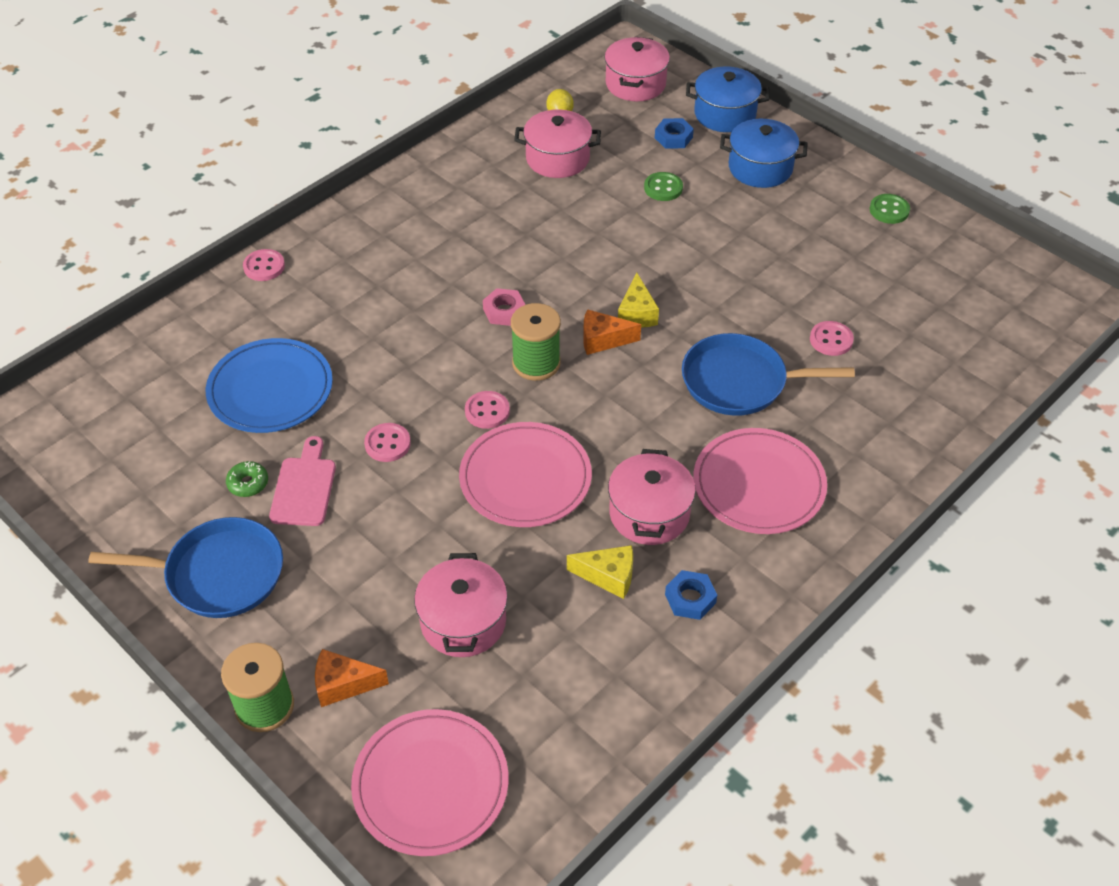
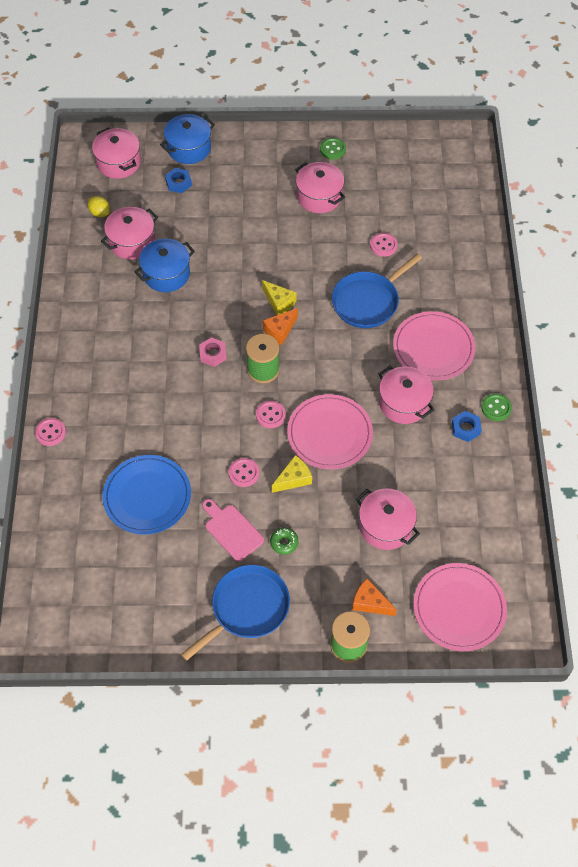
camera: 45 degrees left, 10 degrees up
(248, 483) = (201, 553): green donut -> green donut (284, 543)
(343, 684) = (370, 603): orange cheese -> orange cheese turned 75 degrees clockwise
(608, 576) = (421, 448): yellow cheese -> yellow cheese (293, 479)
(663, 188) = (209, 219): green button -> green button (496, 408)
(760, 168) = (244, 170): blue pot -> blue pot (166, 274)
(814, 244) = (319, 196): none -> pink pot

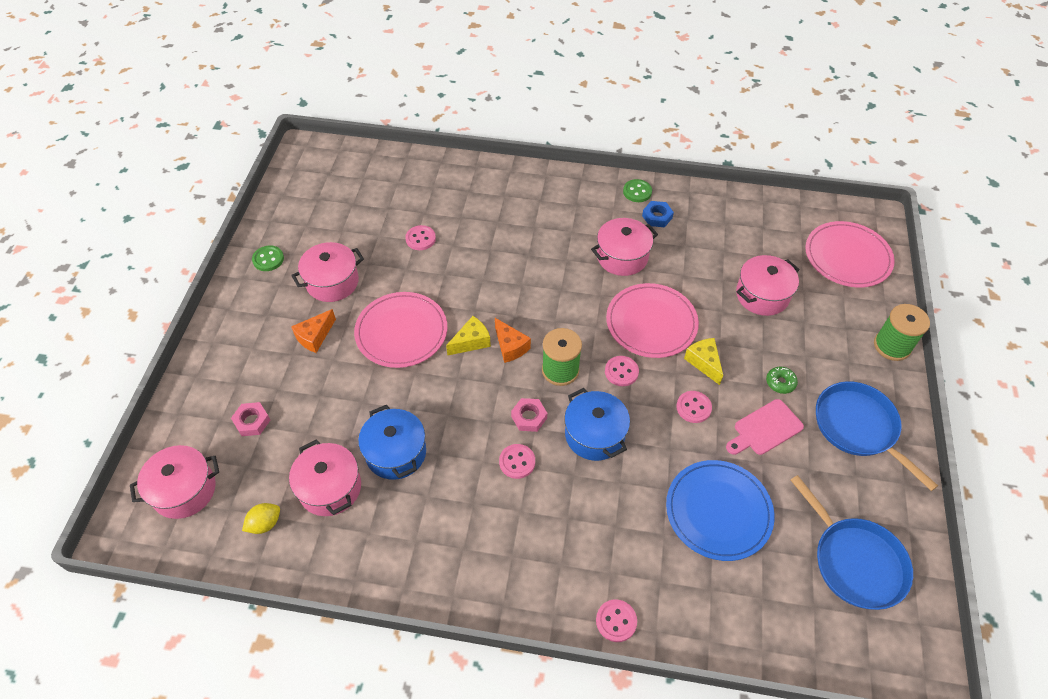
camera: 80 degrees left, 5 degrees down
(171, 352) = (517, 462): none -> pink button
(178, 183) = (252, 421): blue nut -> pink nut
(189, 148) = (198, 402): blue pot -> blue pot (594, 435)
(368, 301) = (490, 264): blue pan -> blue pan (855, 562)
(370, 603) = (845, 321): orange cheese -> orange cheese (315, 337)
(433, 348) = (560, 223): pink plate -> pink plate (401, 332)

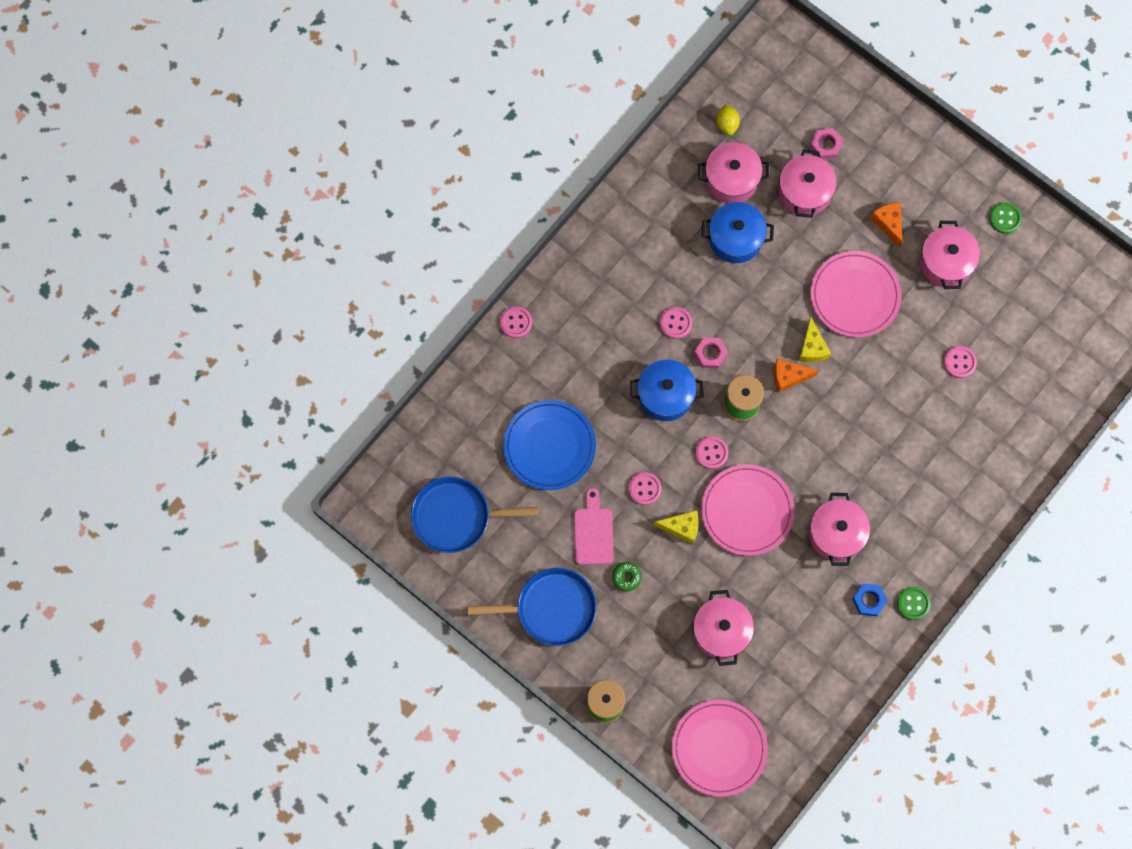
camera: 120 degrees right, 20 degrees up
(184, 490) = (788, 79): pink pot -> pink pot (804, 192)

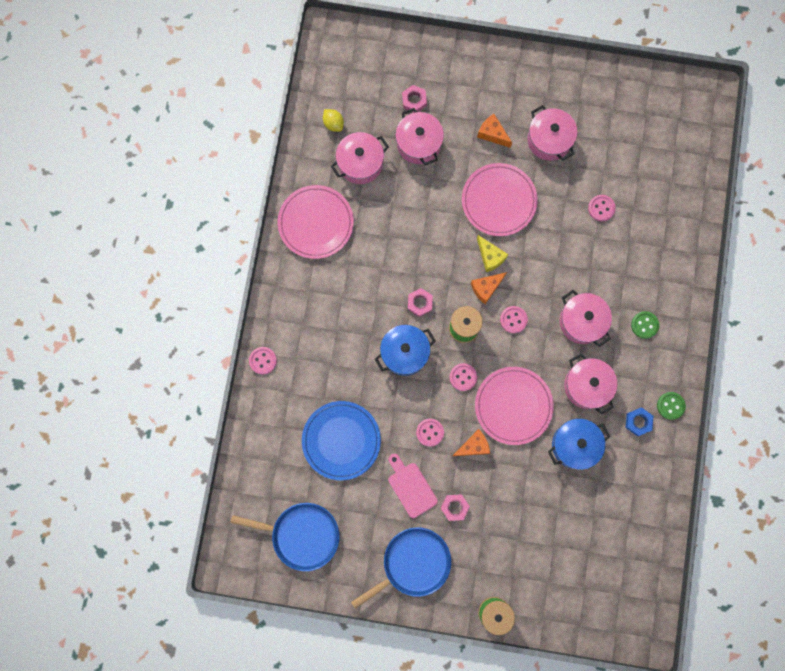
camera: 30 degrees left, 5 degrees up
(455, 516) = (302, 535): blue pan -> blue pan turned 135 degrees counterclockwise
(626, 577) = (454, 507): green donut -> pink nut
(676, 323) = (381, 294): pink button -> pink button (513, 319)
(681, 527) = (473, 446): yellow cheese -> orange cheese
(719, 748) = (595, 596): pink plate -> pink plate (316, 223)
(721, 631) = (546, 507): pink pot -> pink pot (582, 321)
(735, 238) = (388, 206): blue pot -> blue pot (575, 445)
(1005, 218) = (572, 84): green button -> green button (644, 325)

